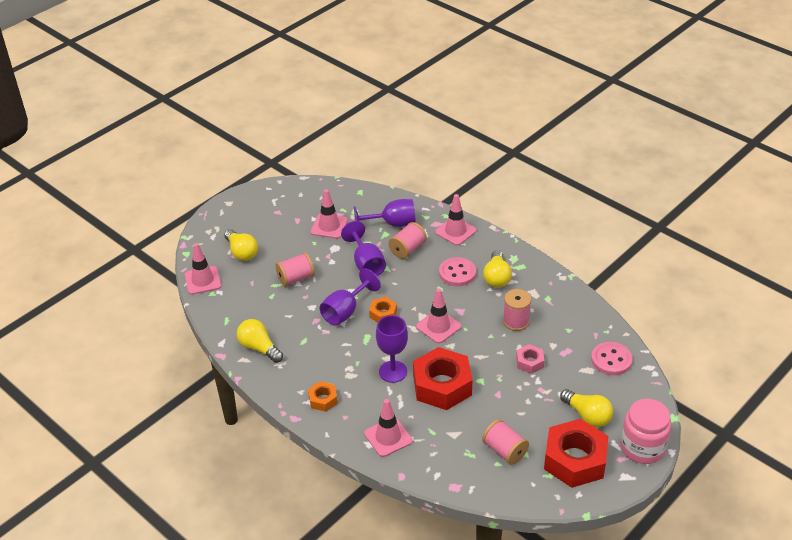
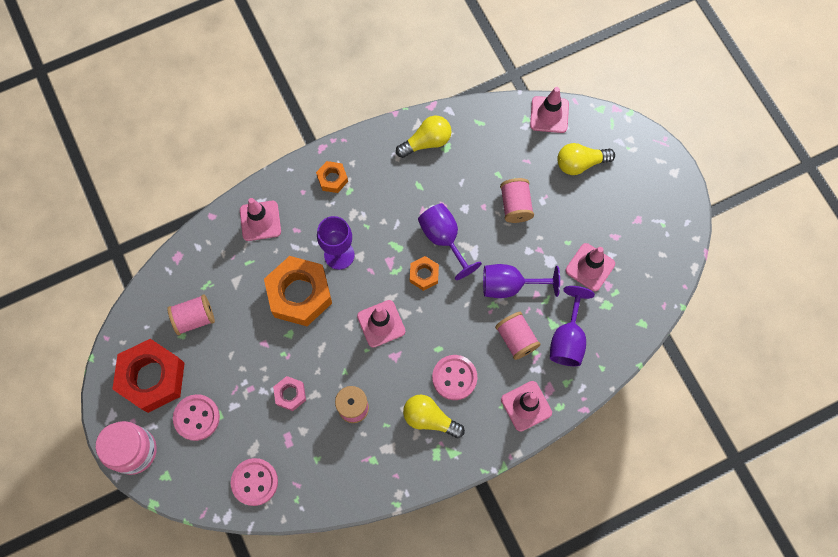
camera: 110 degrees right, 30 degrees up
(442, 385) = (299, 294): red nut -> orange nut
(587, 415) = (197, 417): yellow light bulb -> pink button

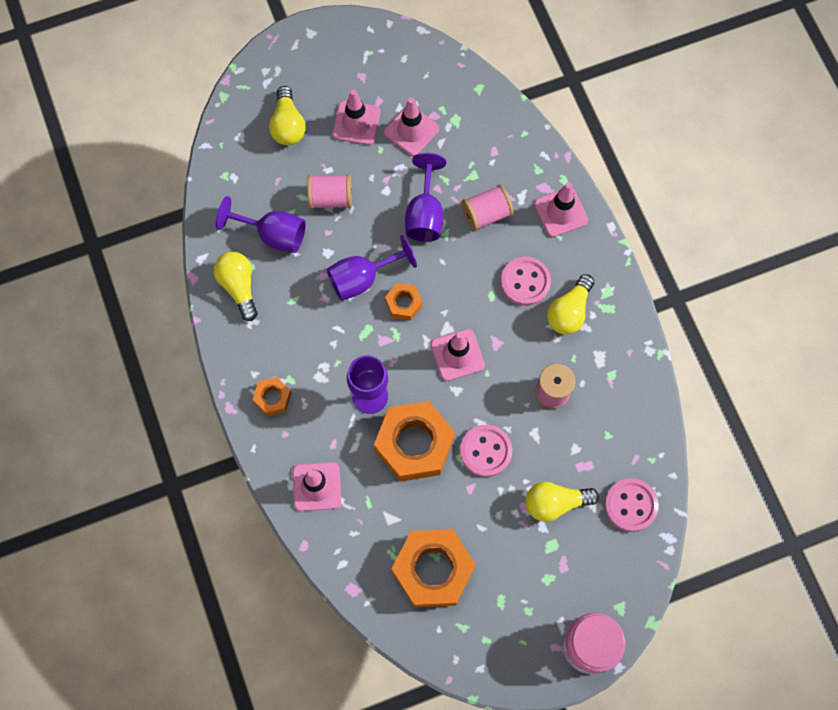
camera: 85 degrees left, 0 degrees up
(152, 378) = (503, 622): red nut -> none
(194, 318) = (433, 570): pink spool -> orange nut
(197, 417) = (554, 569): pink button -> pink button (486, 451)
(254, 416) = (555, 503): none -> yellow light bulb
(290, 394) = (533, 461): pink nut -> none
(549, 115) = (223, 150): pink traffic cone -> pink traffic cone (356, 123)
(567, 339) = (490, 163): purple goblet -> purple goblet (273, 234)

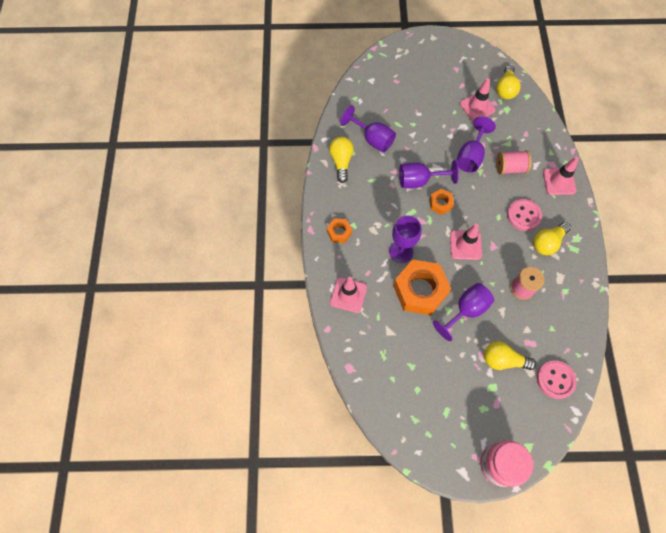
camera: 20 degrees right, 5 degrees down
(288, 125) = (402, 82): yellow light bulb -> yellow light bulb (505, 89)
(330, 198) = (414, 129): pink spool -> none
(356, 123) = (444, 93): pink traffic cone -> none
(433, 570) = (407, 374): orange nut -> none
(486, 451) = (466, 310): pink button -> purple goblet

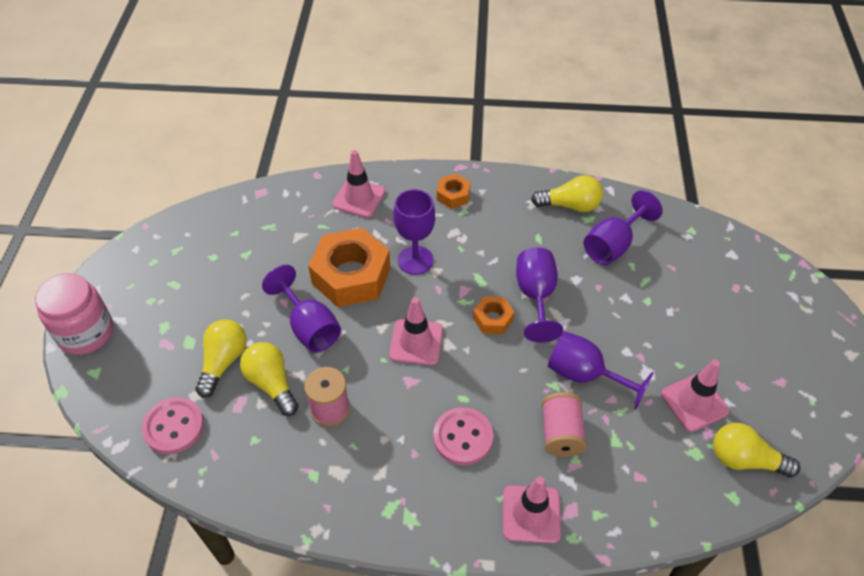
camera: 95 degrees right, 15 degrees down
(547, 242) = (406, 466): yellow light bulb -> yellow light bulb (272, 384)

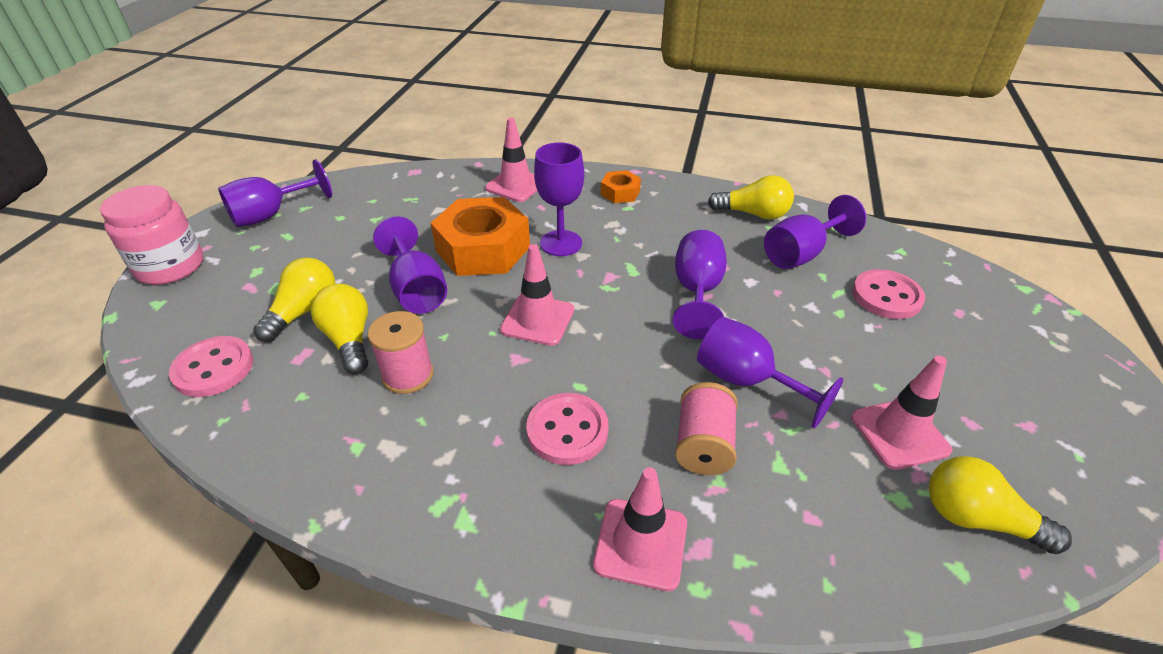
camera: 10 degrees right, 10 degrees down
(149, 262) = (271, 214): none -> purple goblet
(493, 319) = (638, 308): orange nut -> none
(681, 280) = (886, 296): none -> pink button

